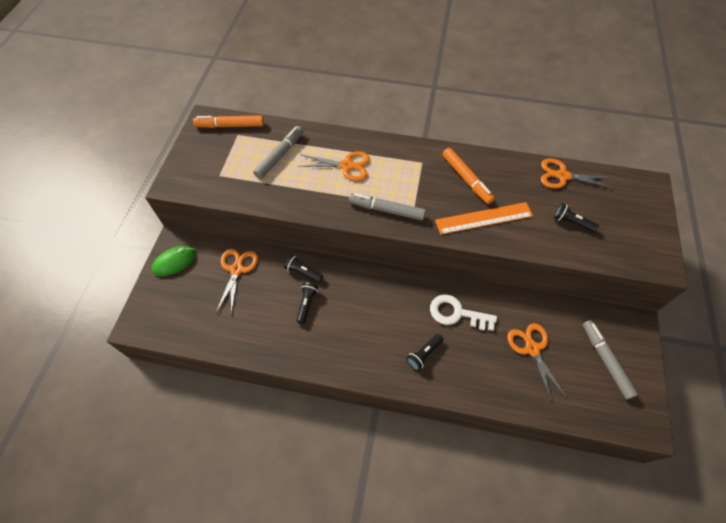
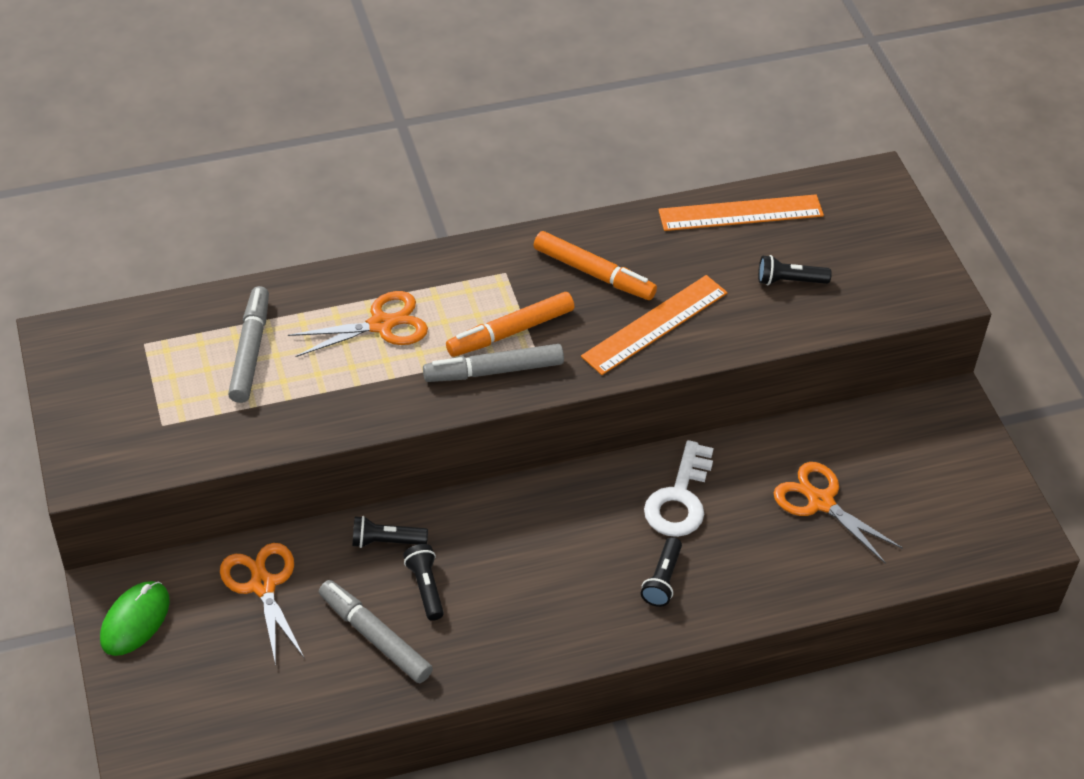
camera: 30 degrees left, 10 degrees down
(230, 125) = (118, 333): orange marker -> orange marker (510, 332)
(456, 313) = (679, 499): white key -> white key turned 60 degrees counterclockwise
(562, 176) = (740, 213): orange scissors -> orange ruler
(605, 360) = (933, 473): grey marker -> grey marker (375, 637)

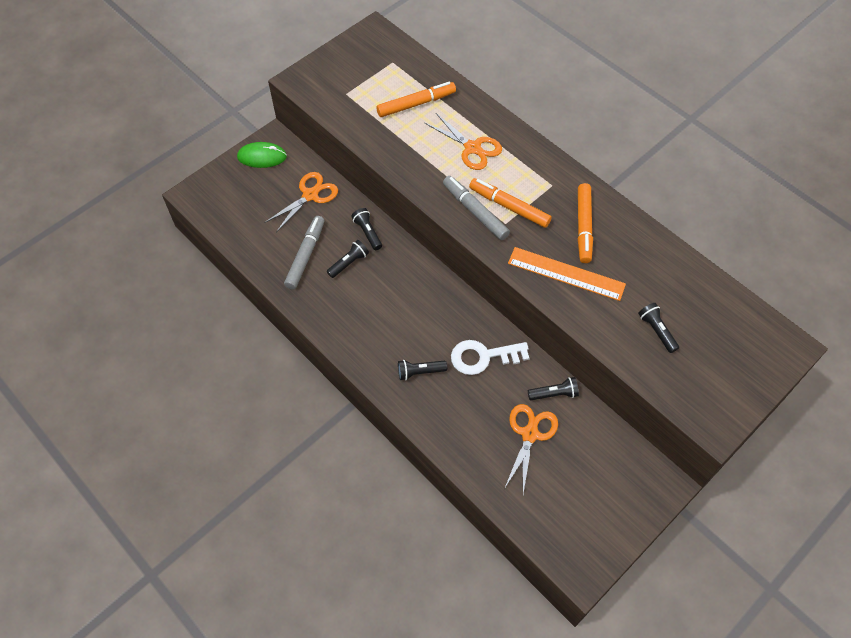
camera: 65 degrees right, 10 degrees up
(250, 351) = (416, 104): grey marker -> orange marker
(740, 213) = (694, 281): orange ruler -> none
(776, 449) = (554, 394): none -> black flashlight

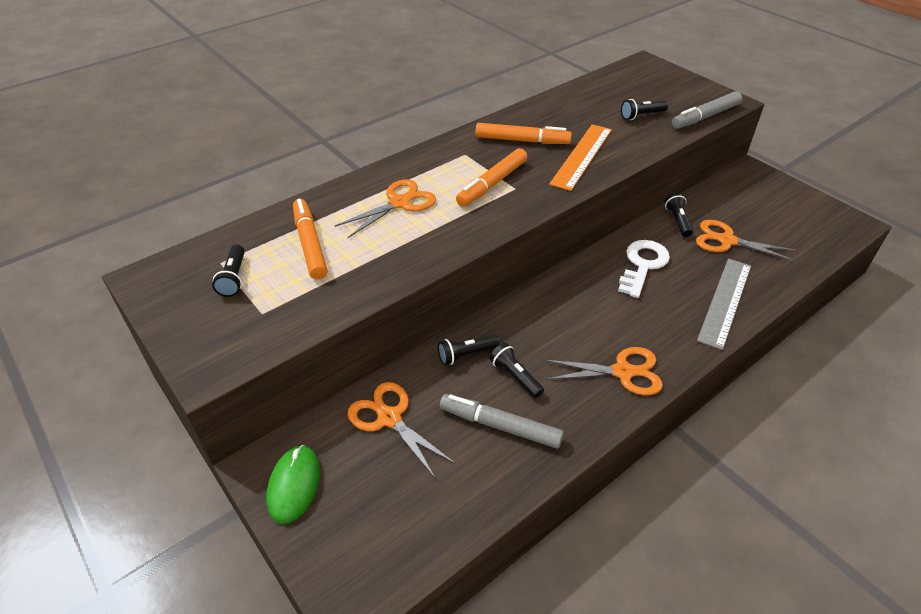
camera: 85 degrees left, 15 degrees down
(357, 331) = (622, 372): none -> orange scissors
(420, 372) = (671, 316): black flashlight -> black flashlight (234, 278)
(442, 417) = (724, 301): none -> grey ruler
(475, 211) = (497, 208): grey marker -> grey marker (705, 117)
(483, 357) = (643, 265): white key -> white key turned 150 degrees counterclockwise

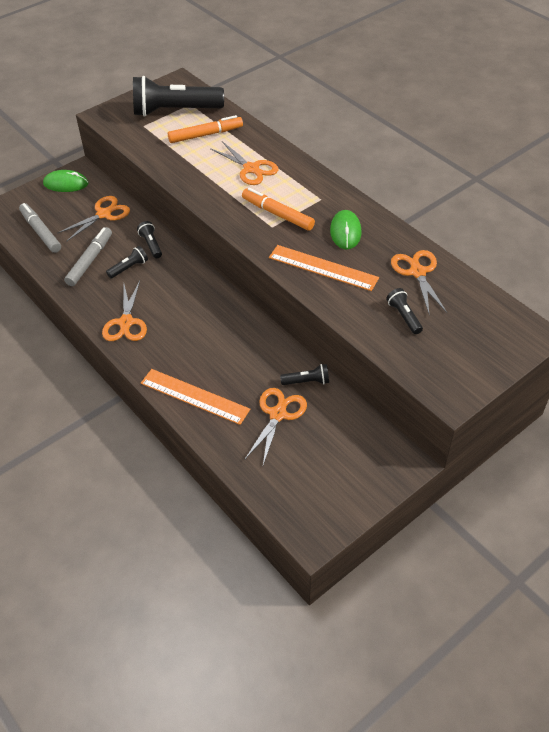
camera: 90 degrees right, 5 degrees up
(234, 278) = (175, 111): black flashlight -> black flashlight, size x2.31
(522, 141) = (345, 232): orange marker -> green mouse
(580, 105) = (417, 272): none -> orange scissors
(643, 265) = (243, 348): white key -> none
(705, 117) = (410, 367): grey marker -> grey marker (41, 232)
(724, 301) = (194, 396): grey ruler -> orange ruler

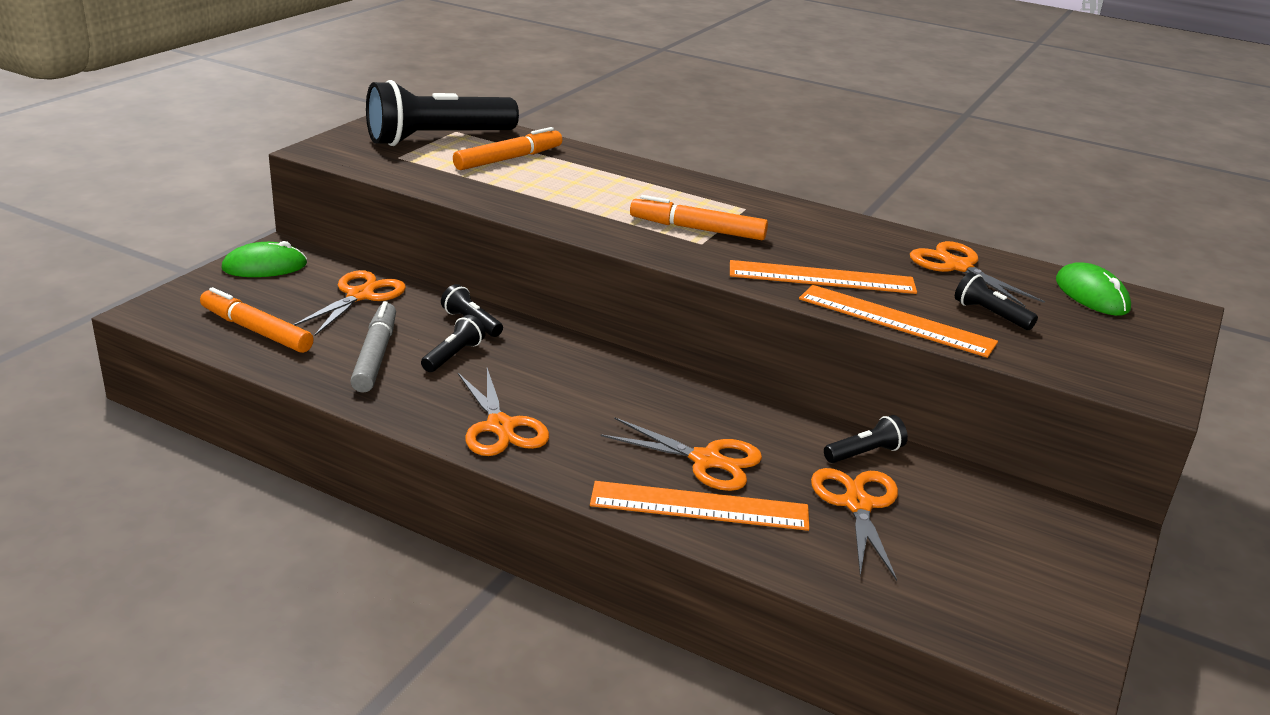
camera: 25 degrees left, 20 degrees down
(41, 232) = (256, 330): grey marker -> orange marker
(251, 169) = (612, 187): orange scissors -> orange scissors (706, 460)
(341, 310) = (896, 320): none -> orange ruler
(345, 232) = (815, 237): green mouse -> green mouse (1091, 295)

